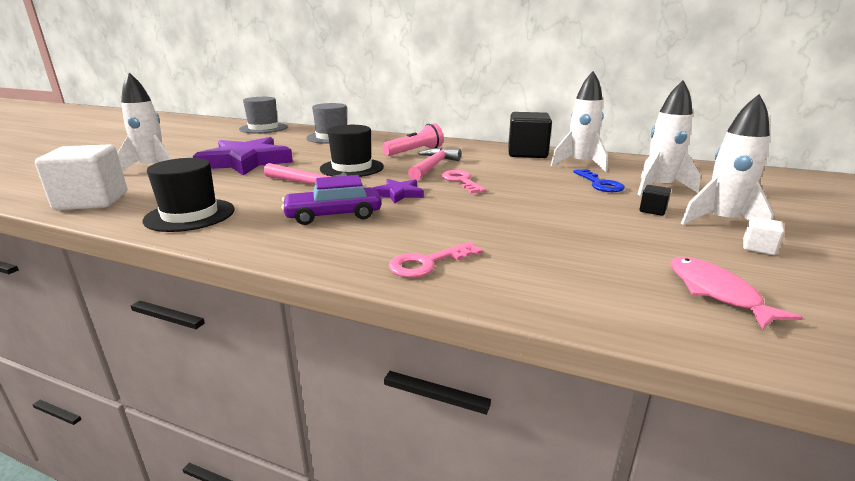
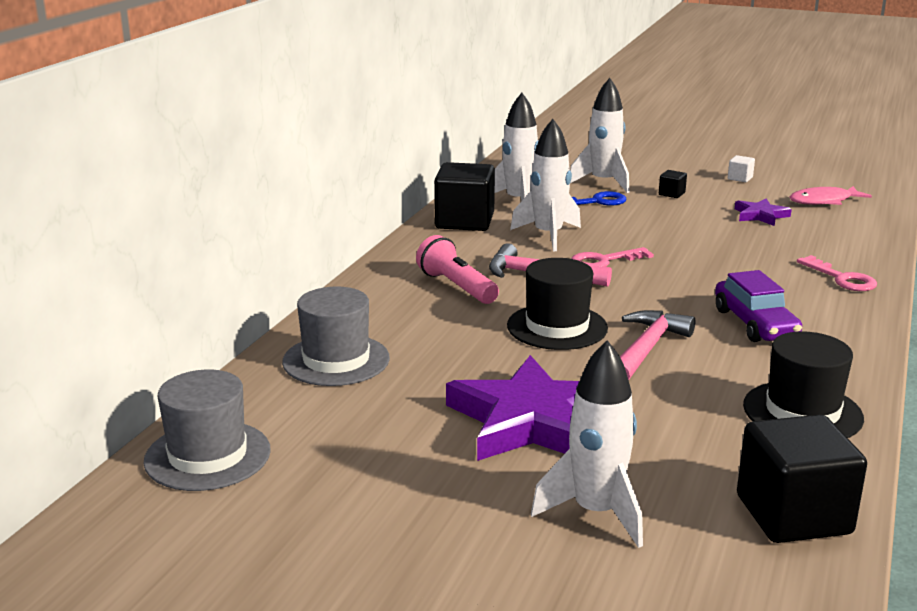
camera: 90 degrees left, 0 degrees up
(92, 201) = (793, 515): white cube -> black cube
(398, 194) = (666, 293): purple star -> purple star (760, 215)
(722, 222) = (691, 178): white rocket -> white rocket (548, 235)

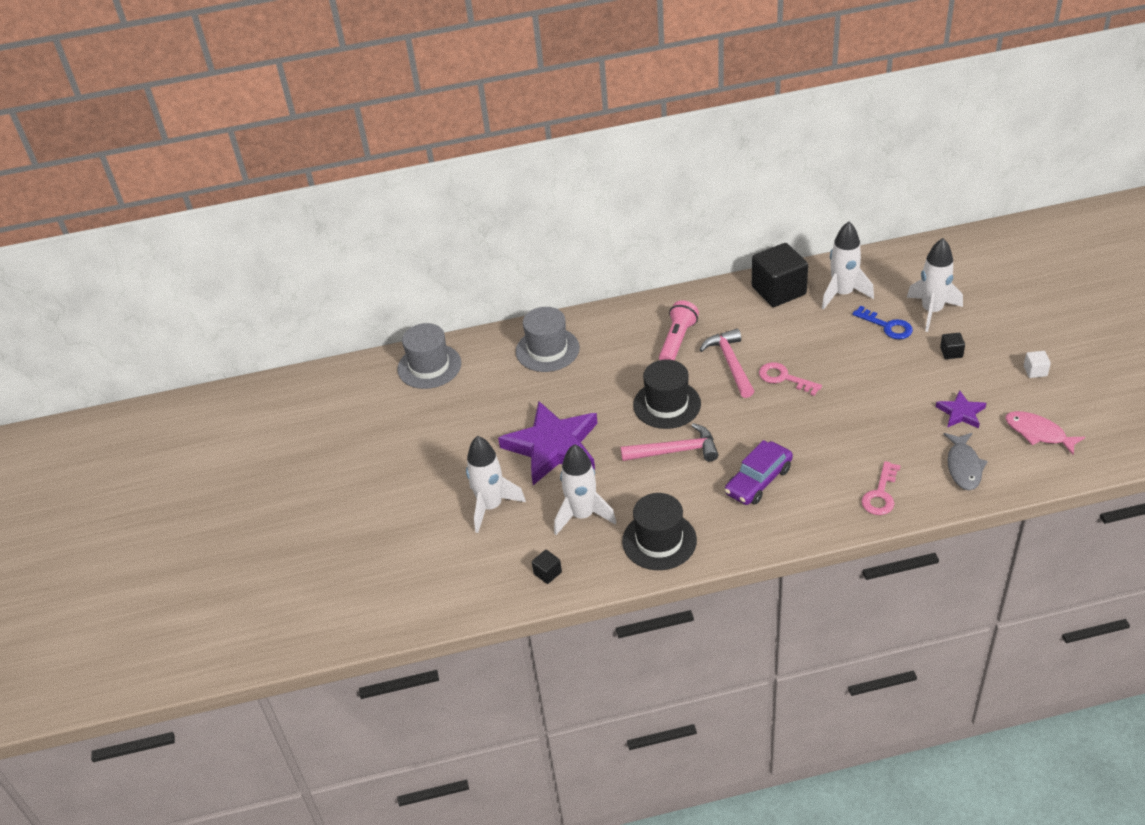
camera: 60 degrees right, 20 degrees up
(548, 235) = (798, 336): white rocket -> white rocket (582, 515)
(793, 515) = (547, 573): black cube -> black cube, size x0.43
(838, 237) = (963, 466): none -> grey fish

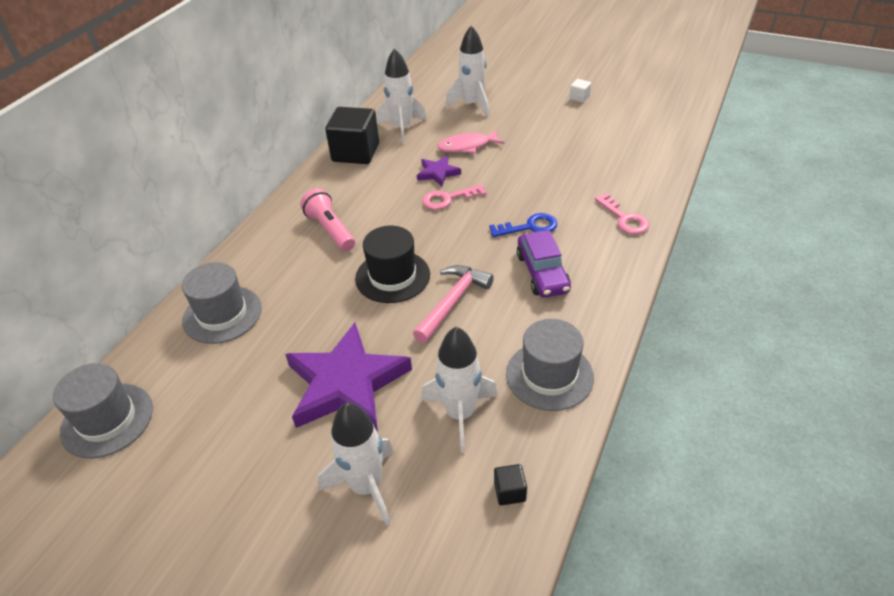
camera: 55 degrees left, 0 degrees up
(659, 541) = (549, 375): black hat -> grey hat
(730, 363) = (395, 216): pink hammer -> none
(887, 326) = (461, 128): blue key -> blue key (529, 227)
(951, 352) = (521, 117): black cube -> none
(961, 413) = (582, 143): purple star -> purple star (438, 173)
(963, 466) = (636, 168): grey fish -> none
(1038, 433) = (637, 125): pink fish -> pink fish (467, 146)

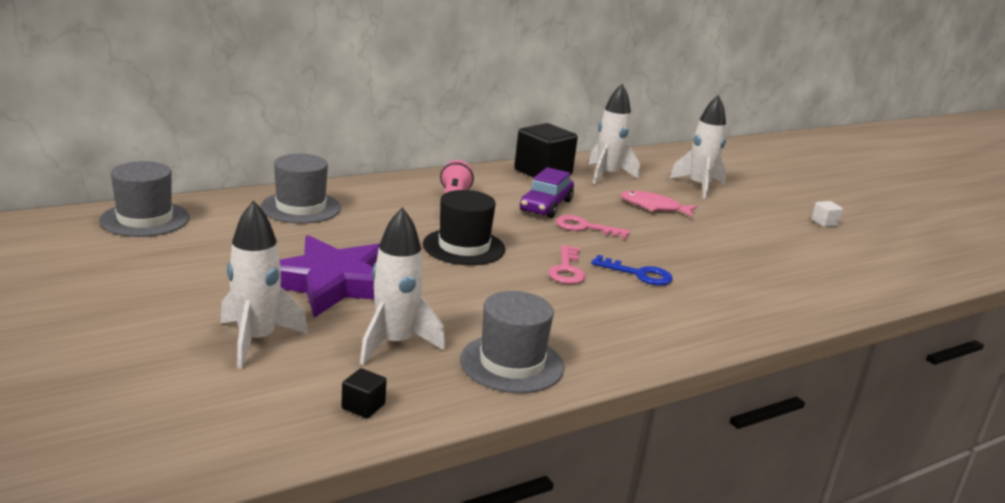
camera: 30 degrees right, 20 degrees down
(438, 173) = (599, 210): purple star -> none
(452, 302) = (492, 283): pink hammer -> none
(542, 273) = (606, 304): purple car -> purple car (546, 206)
(624, 219) = (751, 311): pink key -> pink key (567, 270)

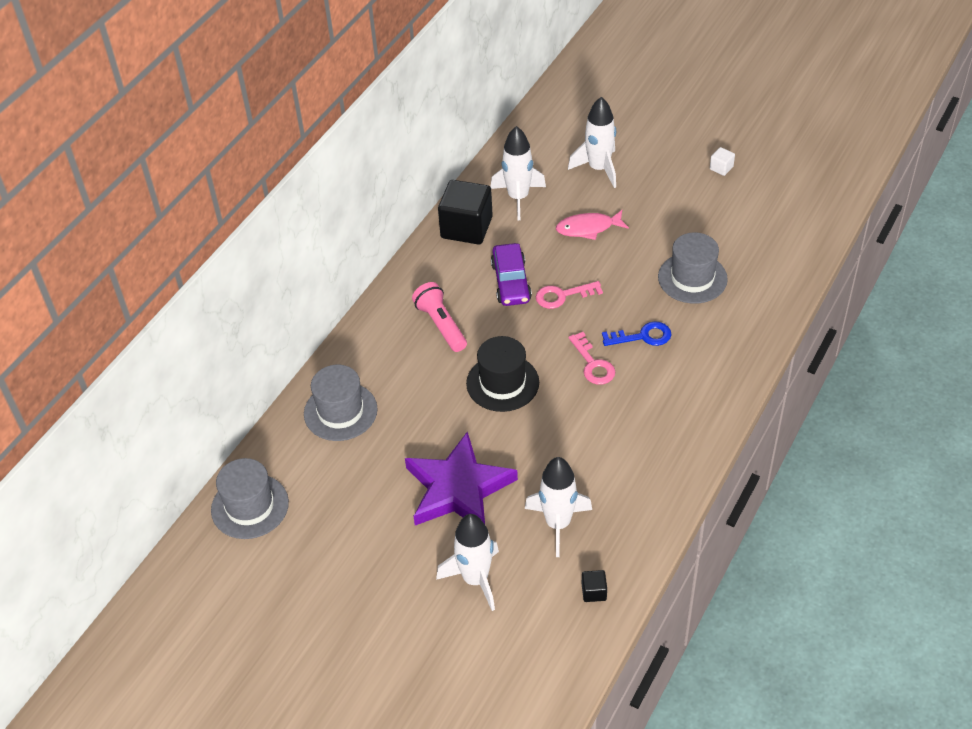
camera: 25 degrees left, 25 degrees up
(512, 363) = (640, 494): grey hat -> grey hat (692, 278)

